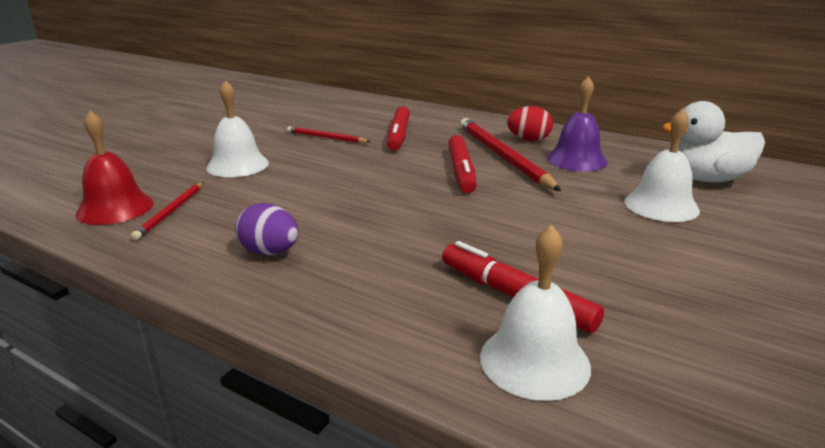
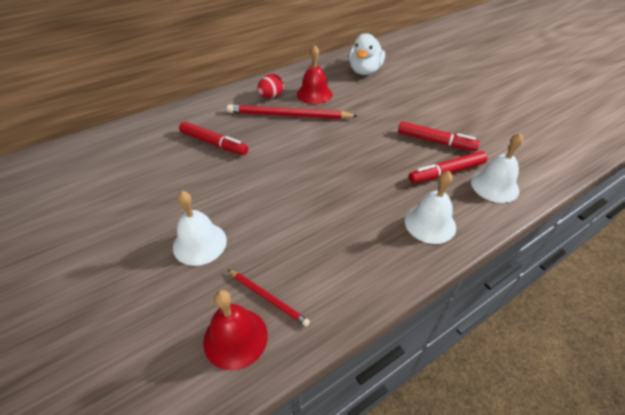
camera: 65 degrees left, 20 degrees up
(270, 252) = (363, 251): purple egg -> none
(326, 137) = (183, 180): red pencil -> none
(461, 171) = (298, 138): red marker -> red marker (435, 141)
(576, 160) = (314, 94): purple bell -> red bell
(661, 205) = (384, 95): white bell -> white bell (430, 223)

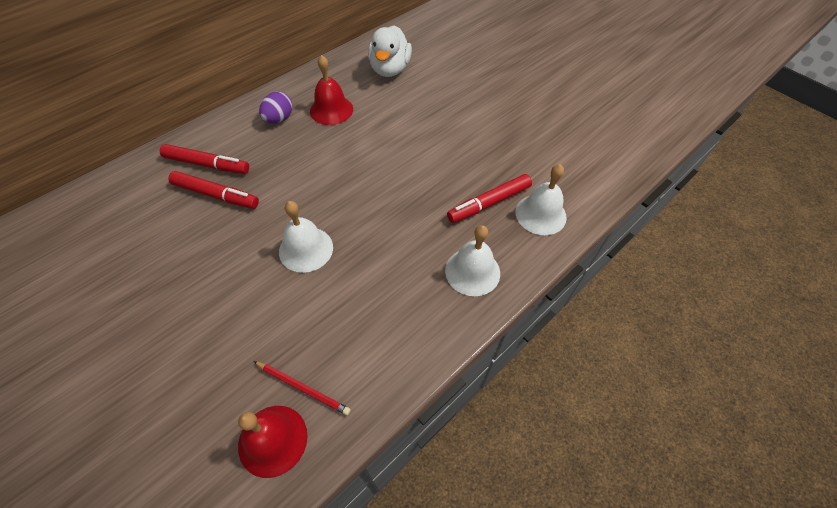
camera: 10 degrees left, 10 degrees up
(200, 243) = (217, 332): white bell -> white bell (306, 249)
(271, 96) = (279, 119): red egg -> purple egg
(288, 115) = (303, 145): red pencil -> none
(435, 141) = (475, 163): red marker -> red marker (206, 164)

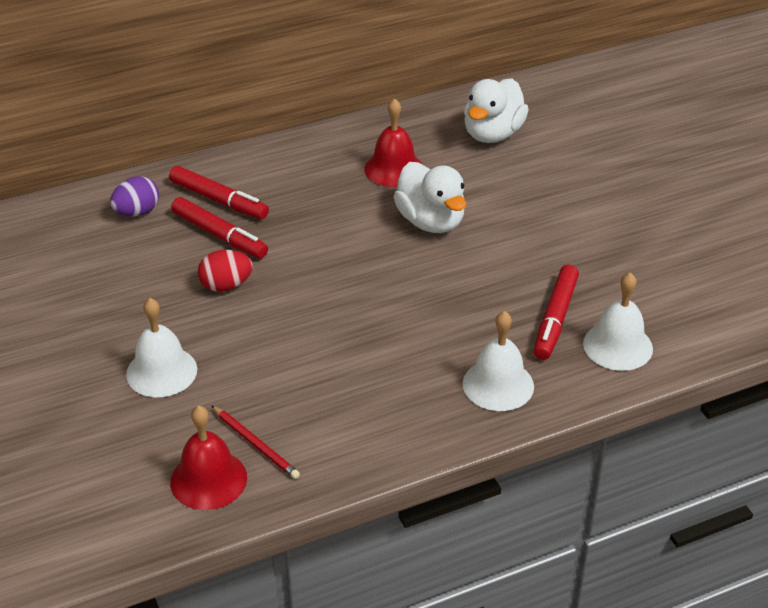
camera: 20 degrees right, 15 degrees down
(234, 239) = (226, 285): none -> red egg
(279, 119) = (322, 166): purple egg -> purple egg (137, 212)
(306, 249) = (305, 315): white bell -> white bell (161, 371)
(372, 145) = (431, 221): none -> white duck
(489, 203) = (555, 318): red marker -> red marker turned 60 degrees counterclockwise

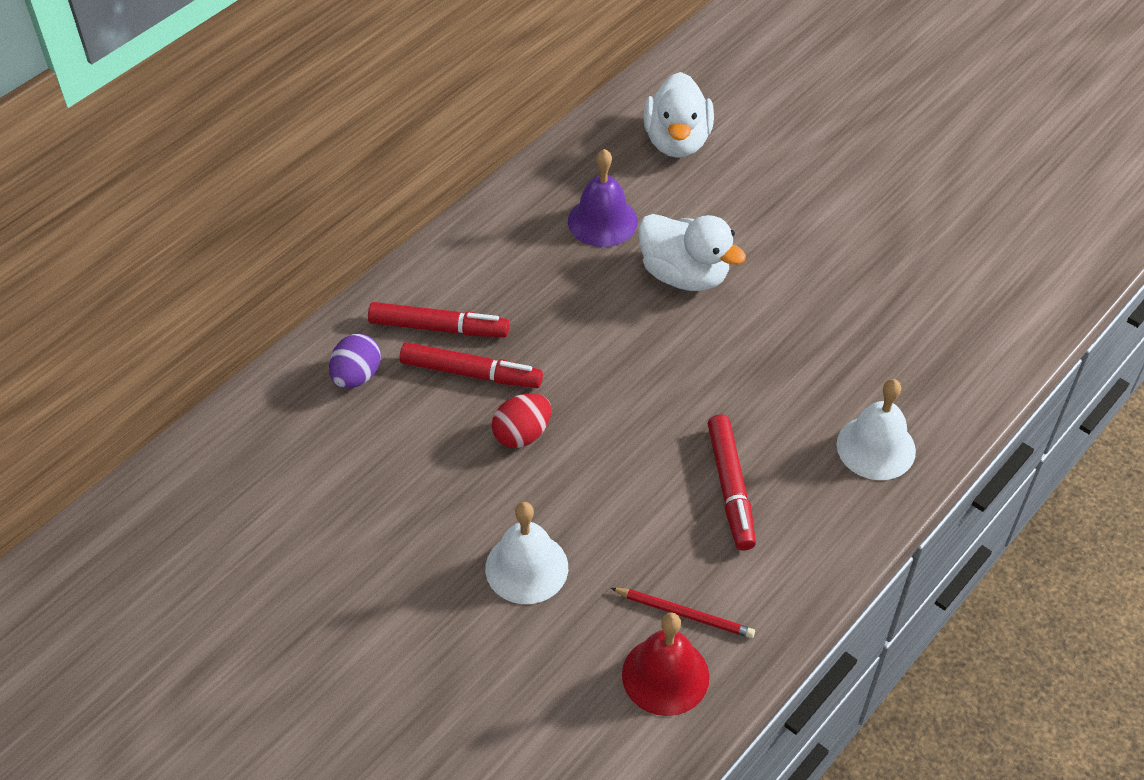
camera: 25 degrees left, 10 degrees up
(394, 169) = (602, 221): red bell -> purple bell
(555, 318) = (881, 348): red marker -> red marker (730, 487)
(617, 346) = (959, 358): white bell -> none

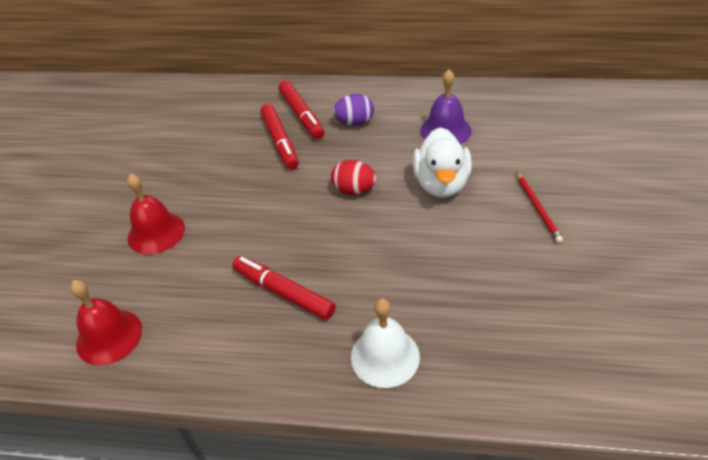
camera: 60 degrees right, 5 degrees down
(356, 376) = (243, 107): purple egg -> purple egg (355, 122)
(522, 434) = (252, 182): red egg -> red egg (354, 190)
(526, 567) = (156, 232): white bell -> red bell
(677, 141) = (548, 125): white duck -> none
(685, 614) = (163, 322): red pencil -> red pencil (538, 208)
(730, 487) = (284, 293): red marker -> red marker turned 75 degrees clockwise

